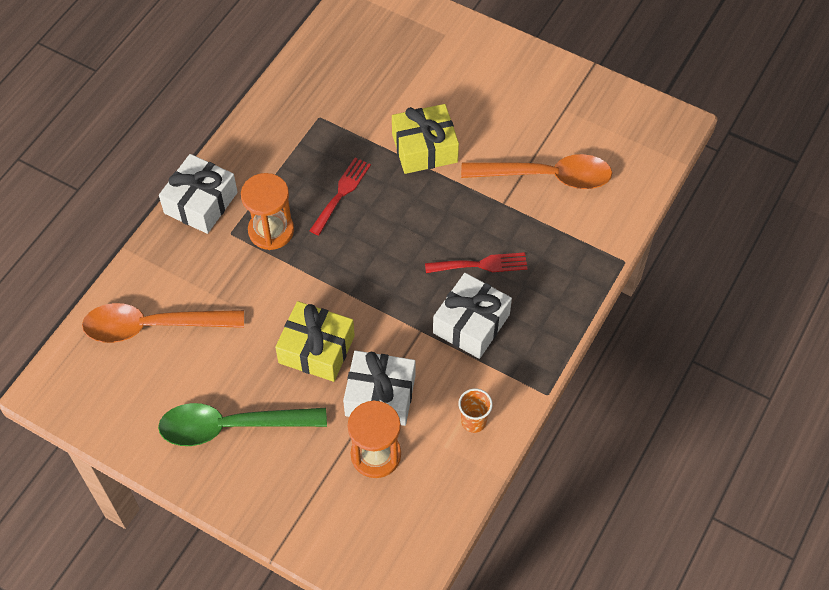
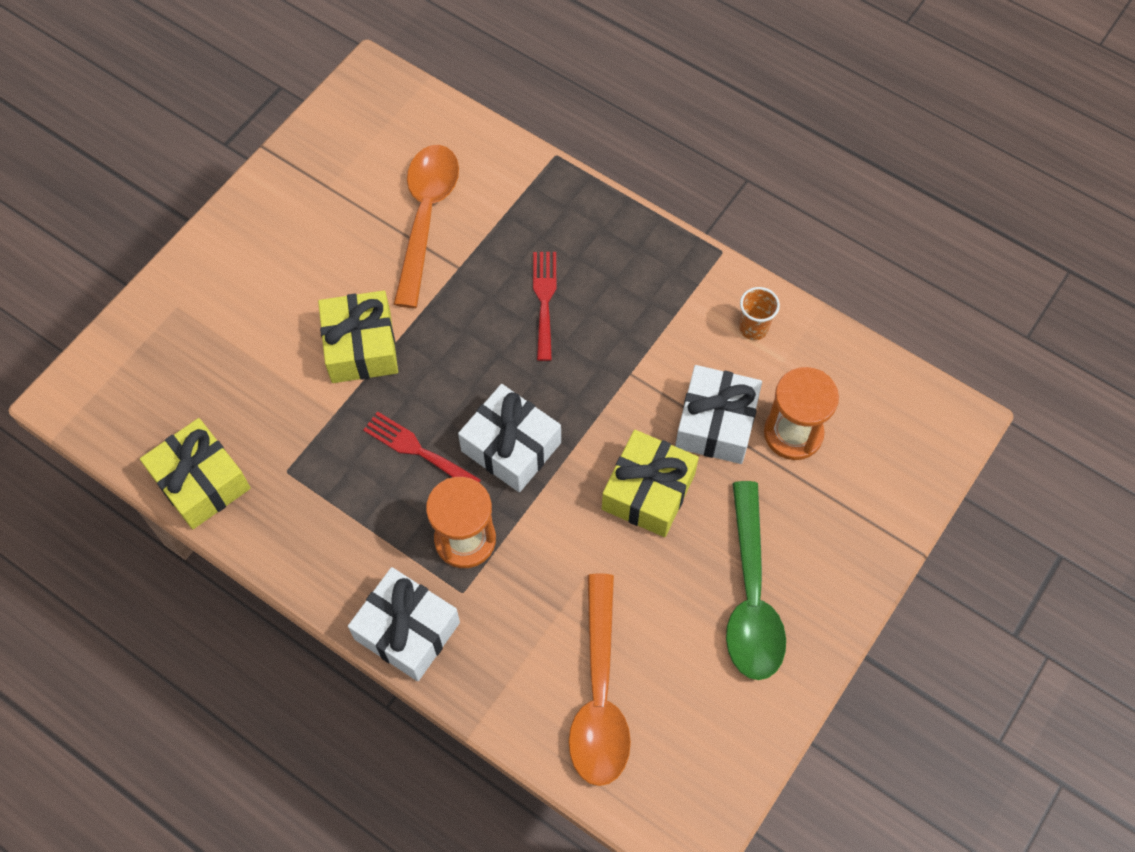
camera: 85 degrees left, 5 degrees up
(308, 70) = (201, 482): none -> yellow gift
(471, 323) = (625, 318): white gift -> white gift (511, 447)

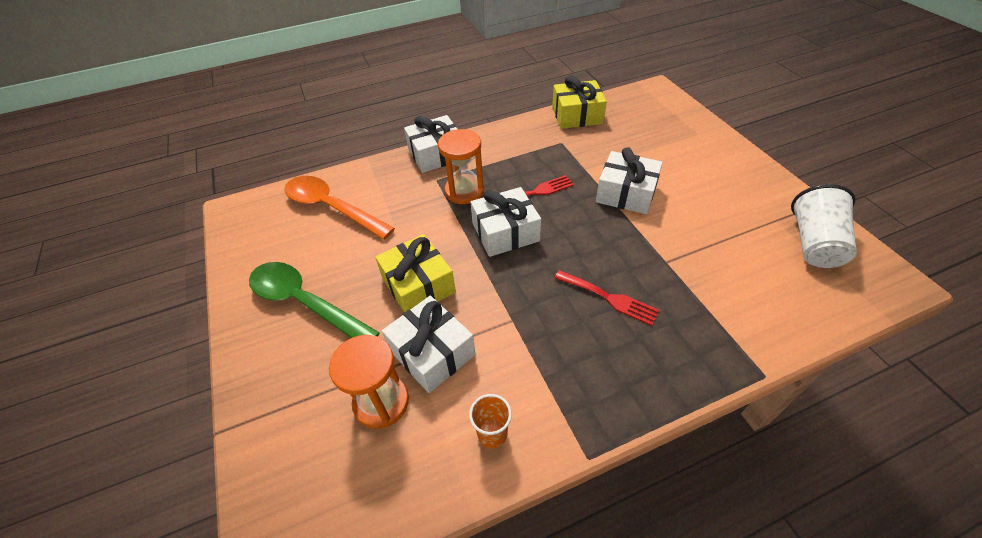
camera: 125 degrees right, 15 degrees down
(349, 148) = (814, 243): none -> white cup
(361, 347) = (626, 193): yellow gift -> white gift
(426, 217) = (724, 261): orange spoon -> none

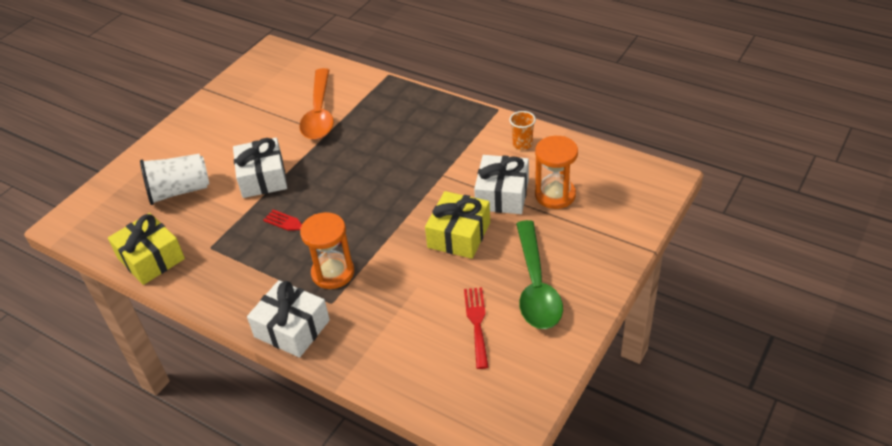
camera: 125 degrees left, 5 degrees down
(331, 208) = (431, 353): orange spoon -> orange spoon (319, 113)
(505, 232) = (363, 220): white gift -> none
(609, 298) = (383, 143): red fork -> red fork (477, 323)
(814, 243) = (257, 83): white cup -> white cup (179, 191)

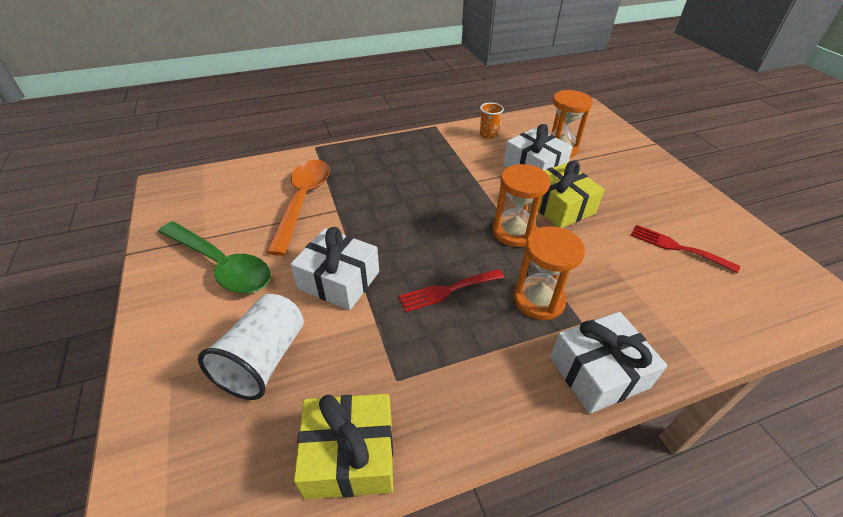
camera: 55 degrees left, 0 degrees up
(319, 113) = (303, 201): orange spoon -> orange spoon turned 120 degrees counterclockwise
(396, 226) = (514, 232): none -> orange hourglass
(536, 286) = (653, 201): green spoon -> green spoon (221, 265)

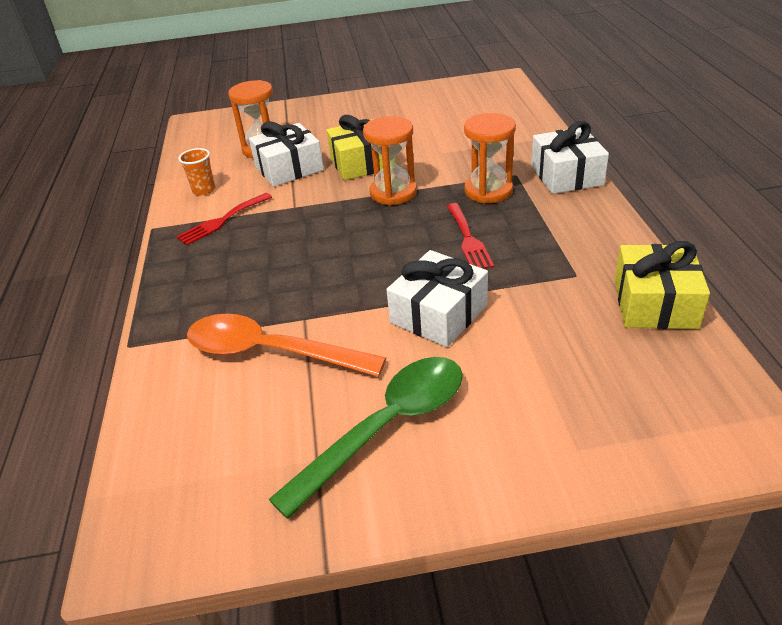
camera: 75 degrees left, 5 degrees down
(264, 359) = (552, 367): white cup -> none
(677, 247) = (438, 119): red fork -> red fork (222, 221)

